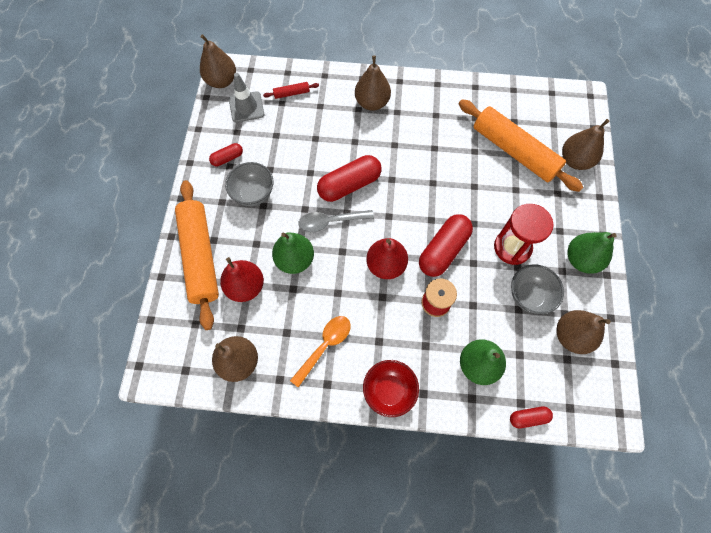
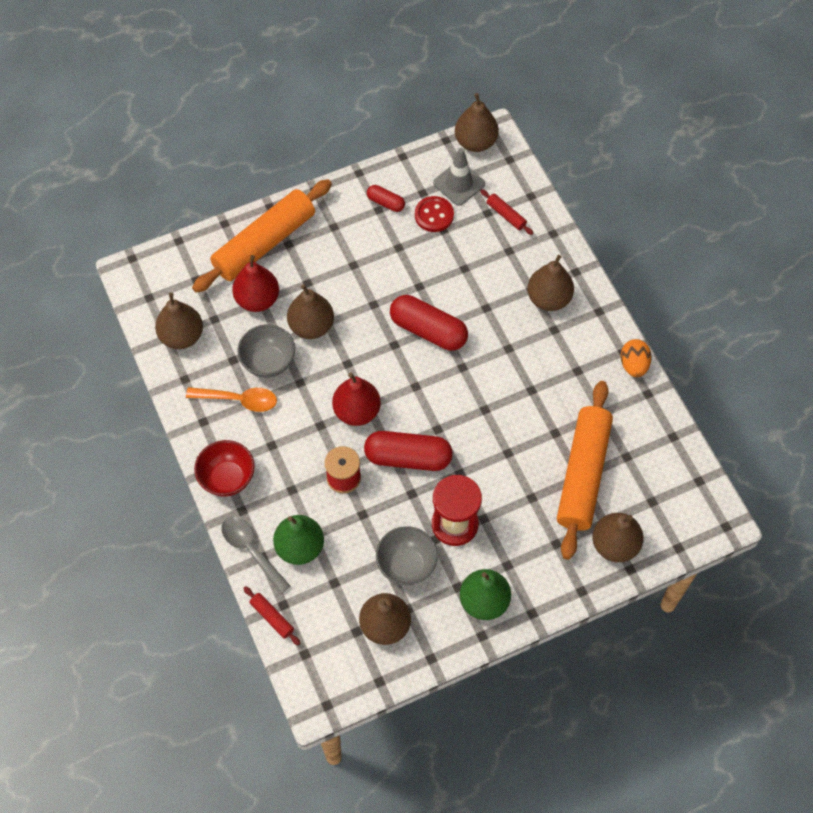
camera: 60 degrees right, 5 degrees down
(253, 194) = (360, 249): grey bowl -> grey bowl (268, 362)
(260, 134) = (434, 215): none -> red button
(295, 260) = (311, 326): green pear -> brown pear
(330, 222) = (374, 335): grey spoon -> grey spoon (251, 550)
(450, 83) = (633, 365): none -> orange egg
(528, 417) = (272, 617): red capsule -> red rolling pin

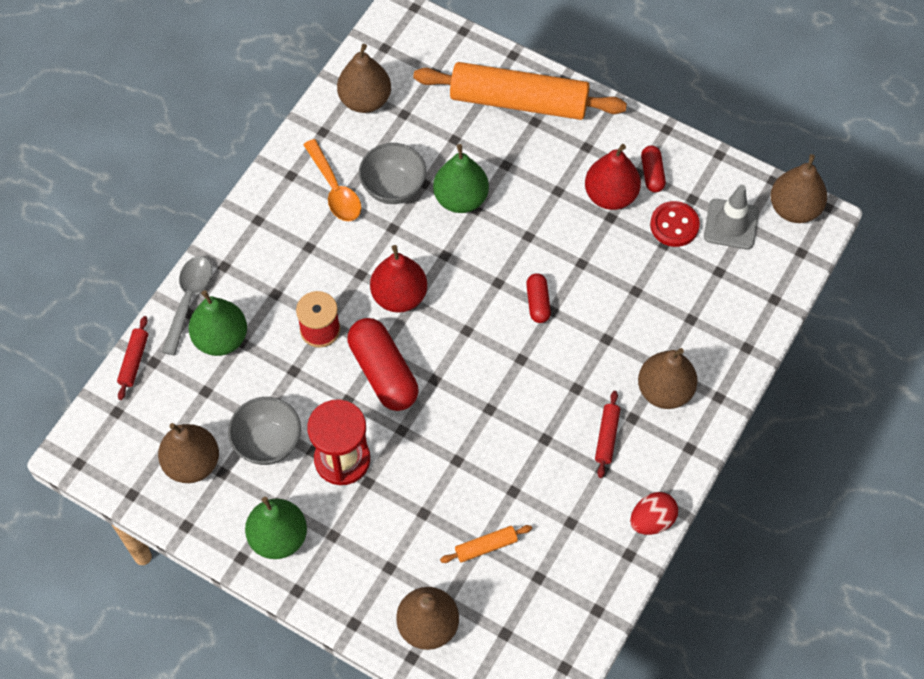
camera: 55 degrees right, 0 degrees up
(227, 478) = (247, 233): red bowl -> none
(257, 299) = (453, 135): red pear -> red pear (610, 195)
(311, 326) = (461, 198): brown pear -> green pear
(428, 330) = (538, 302): red capsule -> red capsule, size x0.52
(506, 215) = (731, 290): red rolling pin -> red rolling pin (607, 437)
(583, 474) = (486, 546): orange rolling pin -> orange rolling pin, size x0.40
(633, 365) = (652, 520): orange egg -> red egg

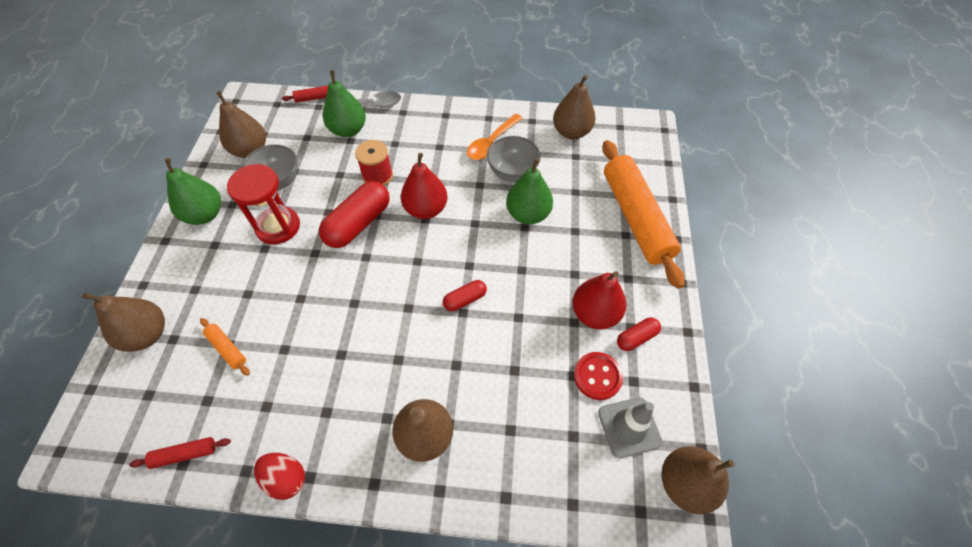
camera: 65 degrees right, 5 degrees down
(607, 437) = (360, 403): red rolling pin -> red rolling pin (185, 454)

